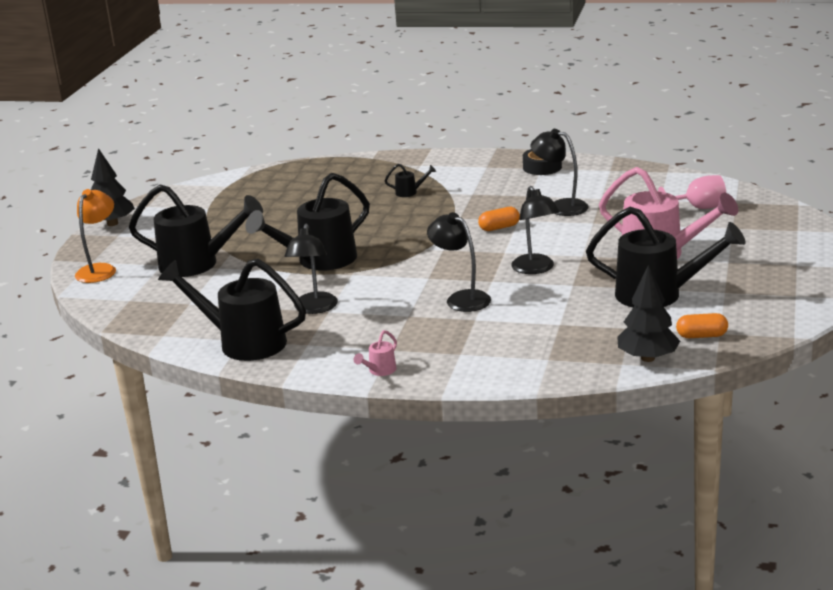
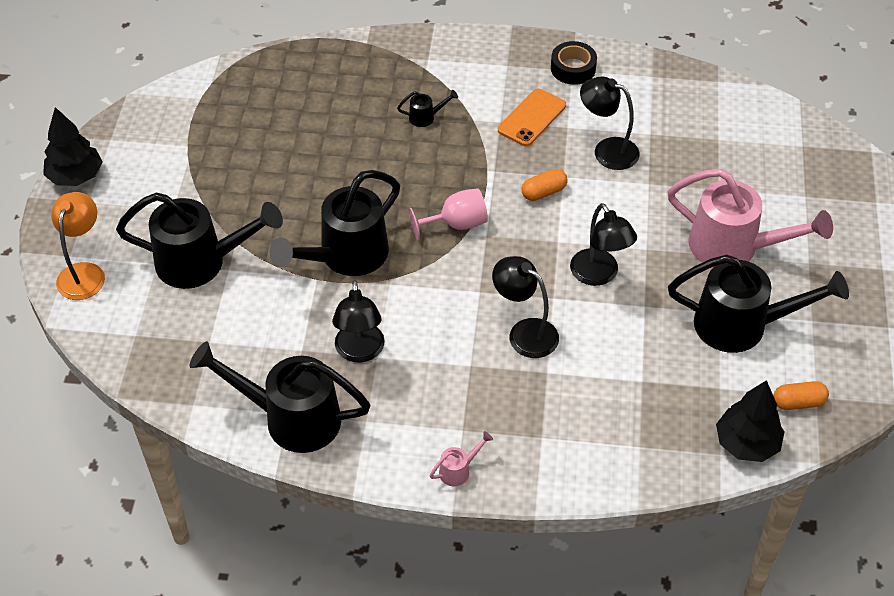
camera: 10 degrees left, 25 degrees up
(380, 371) = (458, 470): pink watering can -> pink watering can turned 150 degrees counterclockwise
(500, 191) = (531, 118): none -> orange phone
(699, 208) = (763, 156): pink goblet -> pink goblet (456, 224)

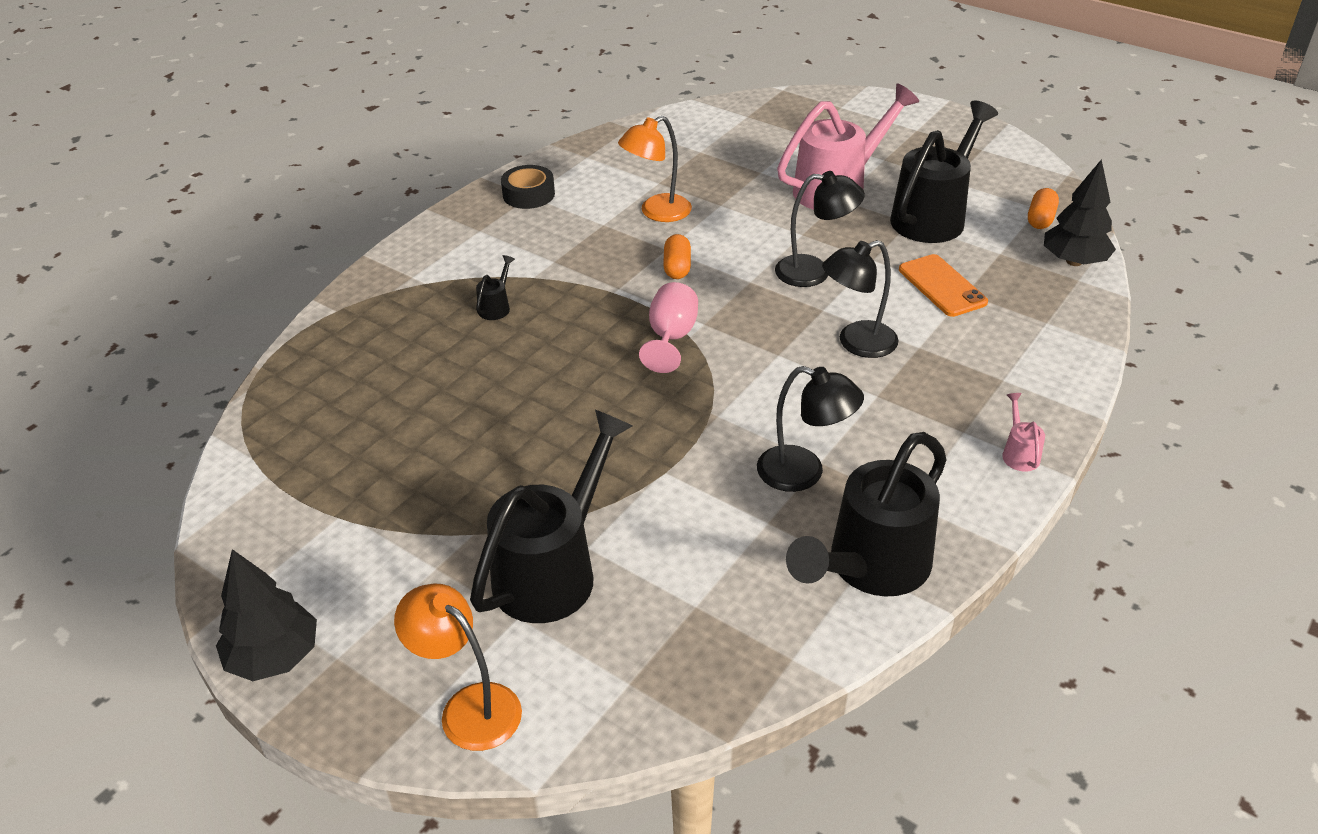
camera: 60 degrees left, 10 degrees down
(346, 256) = (649, 435): black watering can -> none
(531, 118) = (569, 240): orange phone -> orange phone (942, 286)
(607, 150) = (657, 212): black lamp -> orange lamp

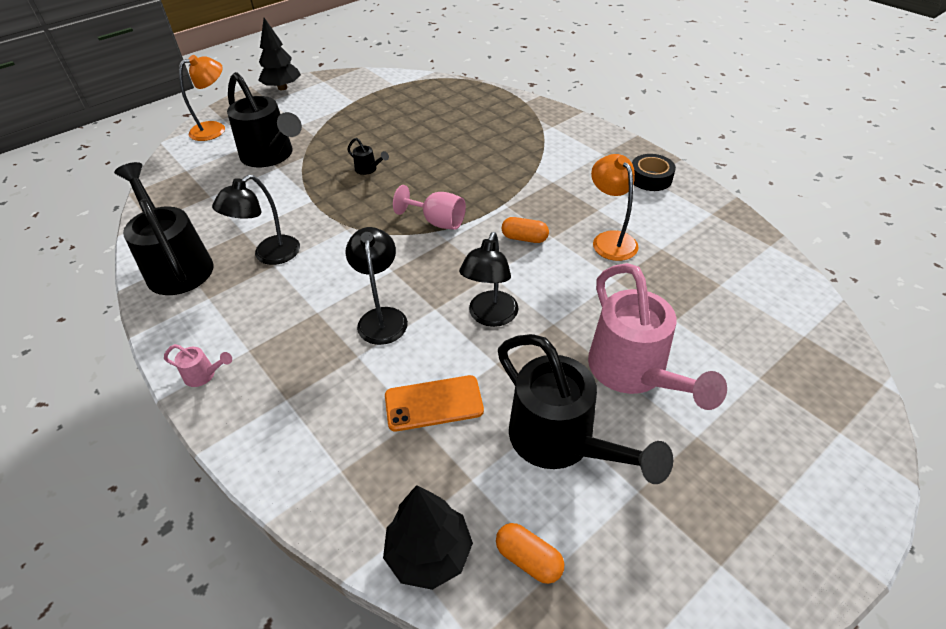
camera: 105 degrees right, 5 degrees up
(496, 307) = (505, 154): black watering can -> black watering can (368, 169)

